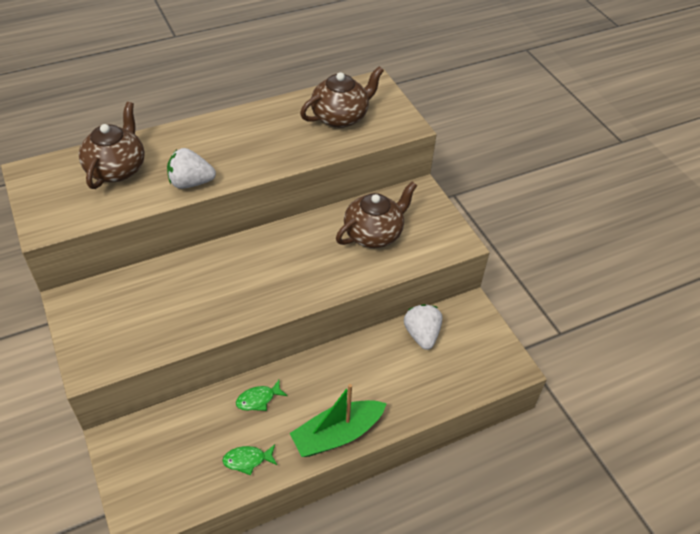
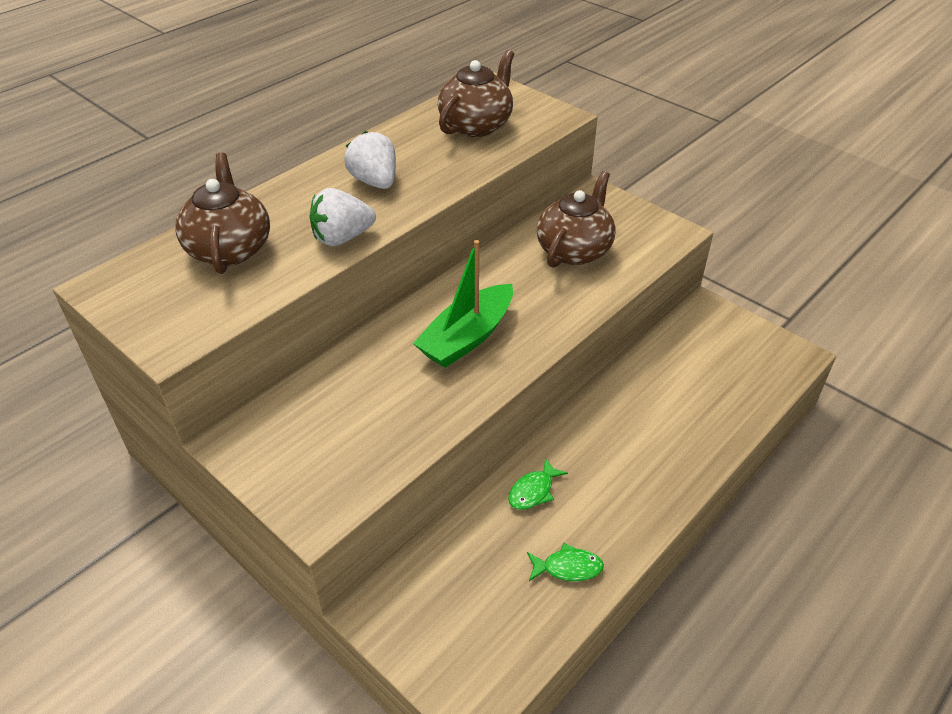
camera: 20 degrees left, 5 degrees down
(247, 460) = (568, 568): green fish -> green fish turned 150 degrees counterclockwise
(337, 434) = (655, 496): green boat -> green boat (467, 337)
(422, 335) = (674, 354): white strawberry -> white strawberry (375, 182)

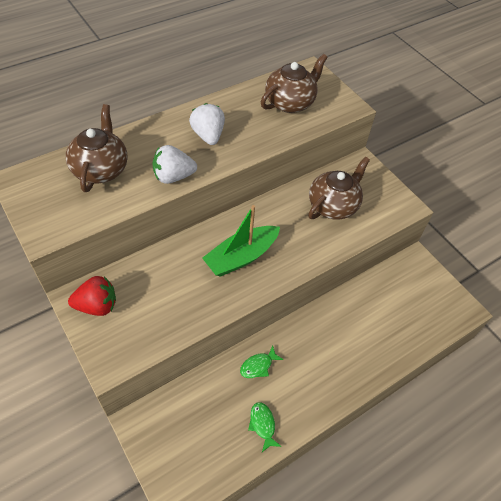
camera: 10 degrees right, 10 degrees up
(270, 444) = (97, 306): none -> red strawberry
(568, 568) = (262, 425): green fish -> green fish turned 120 degrees counterclockwise

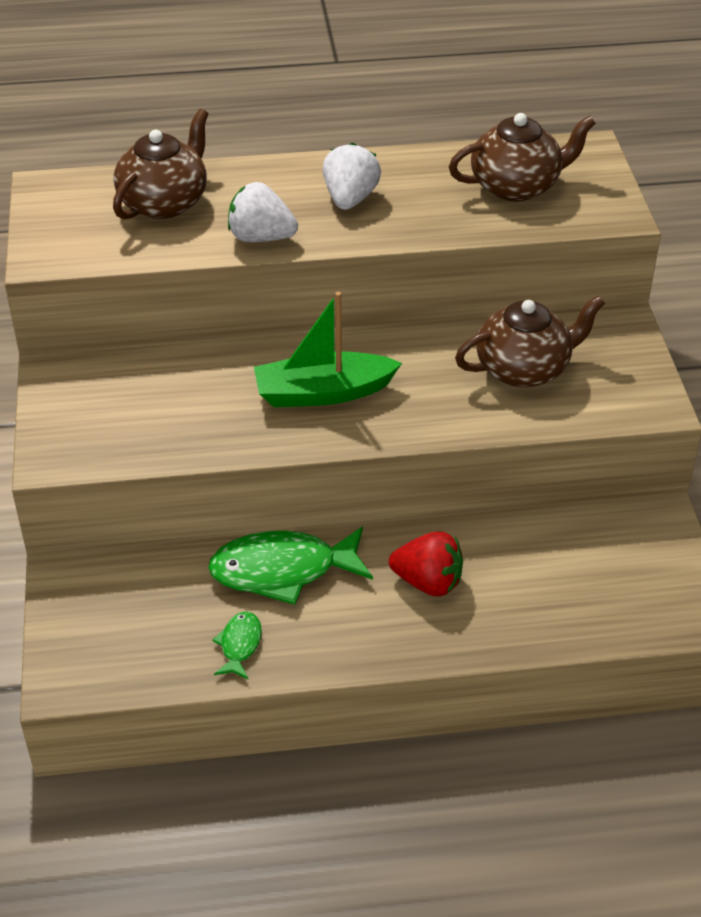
camera: 30 degrees right, 10 degrees down
(97, 306) = (77, 388): red strawberry -> red strawberry (428, 582)
(258, 366) = (283, 570): green fish -> green fish, size x2.07

